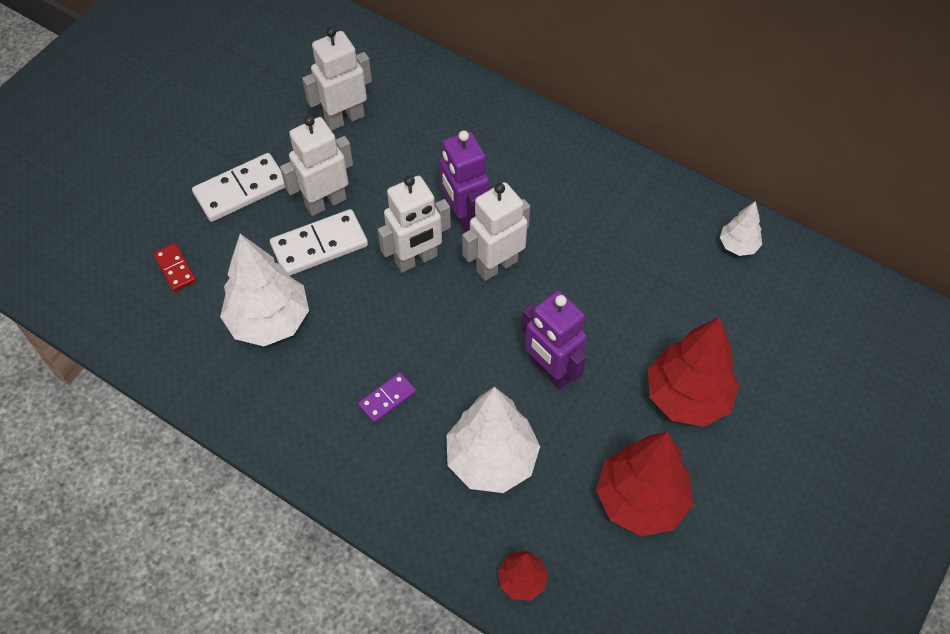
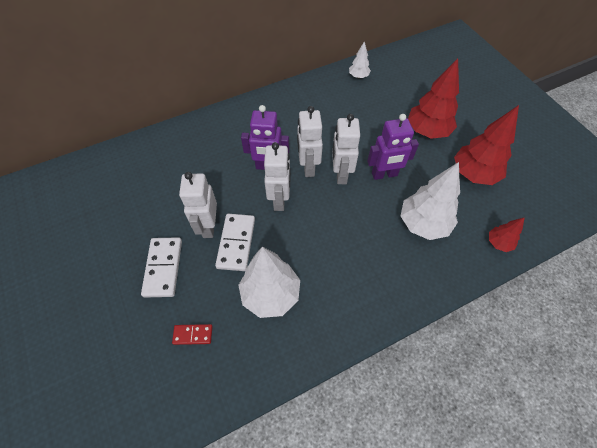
camera: 60 degrees left, 0 degrees up
(344, 118) = (158, 190): white robot -> white robot (340, 174)
(387, 398) = (360, 255): purple domino -> none

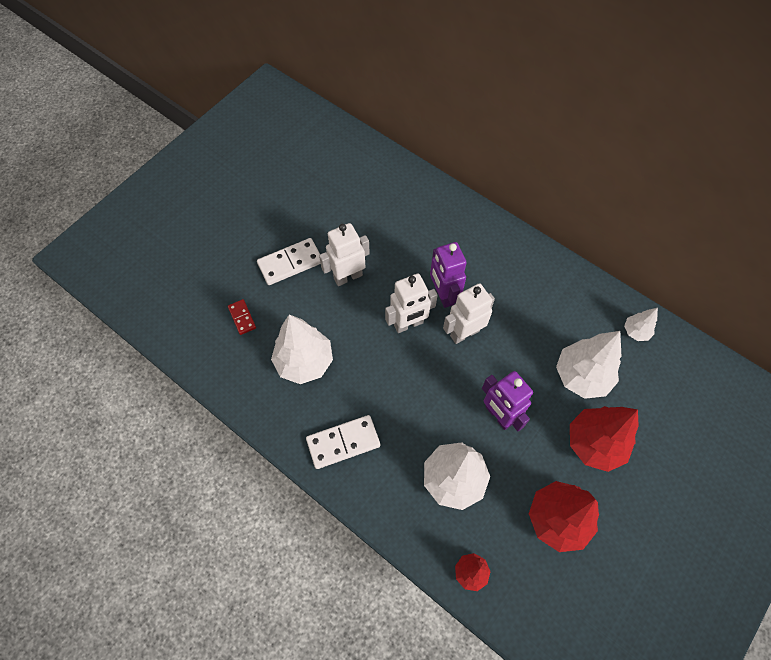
camera: 65 degrees right, 5 degrees up
(236, 243) = (342, 308): white domino -> white domino (343, 442)
(340, 174) = (473, 369): white robot -> none
(376, 116) = (581, 376): none -> white tree

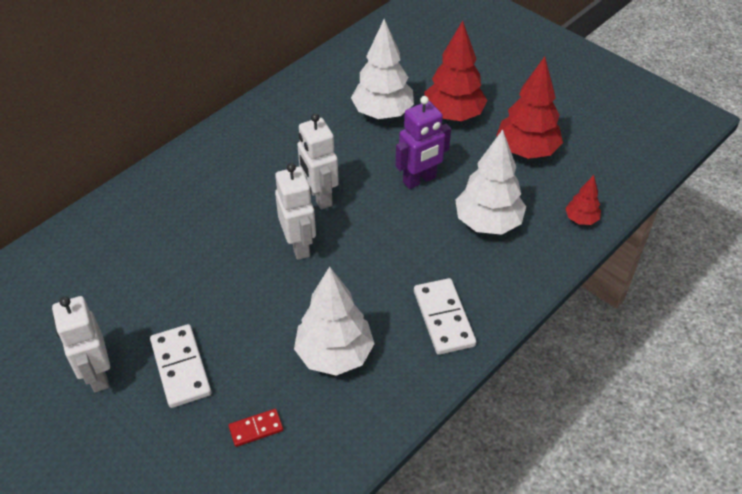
camera: 85 degrees left, 15 degrees down
(348, 276) = (219, 302): white robot -> white robot (97, 375)
(443, 295) = (266, 210): purple robot -> none
(635, 331) = (339, 69): white tree -> none

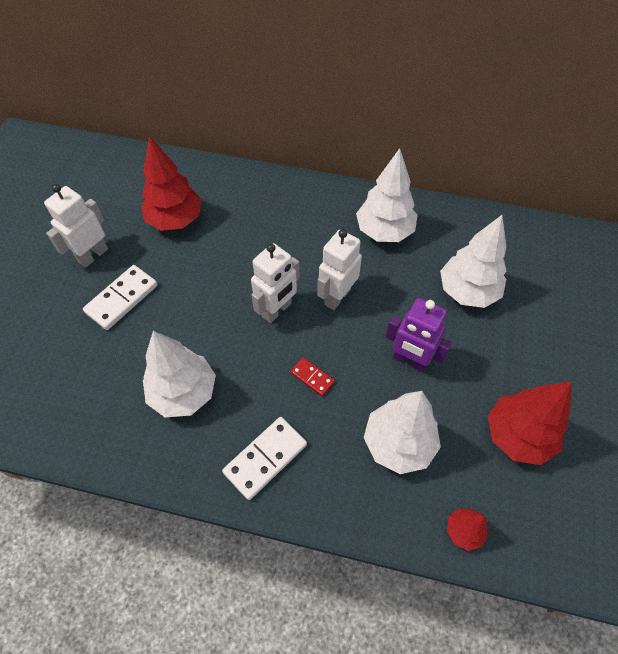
camera: 60 degrees right, 10 degrees up
(256, 429) = (91, 375): red domino -> red domino (312, 377)
(277, 133) = (384, 231): none -> white tree
(453, 115) = (512, 348): red tree -> red tree (175, 220)

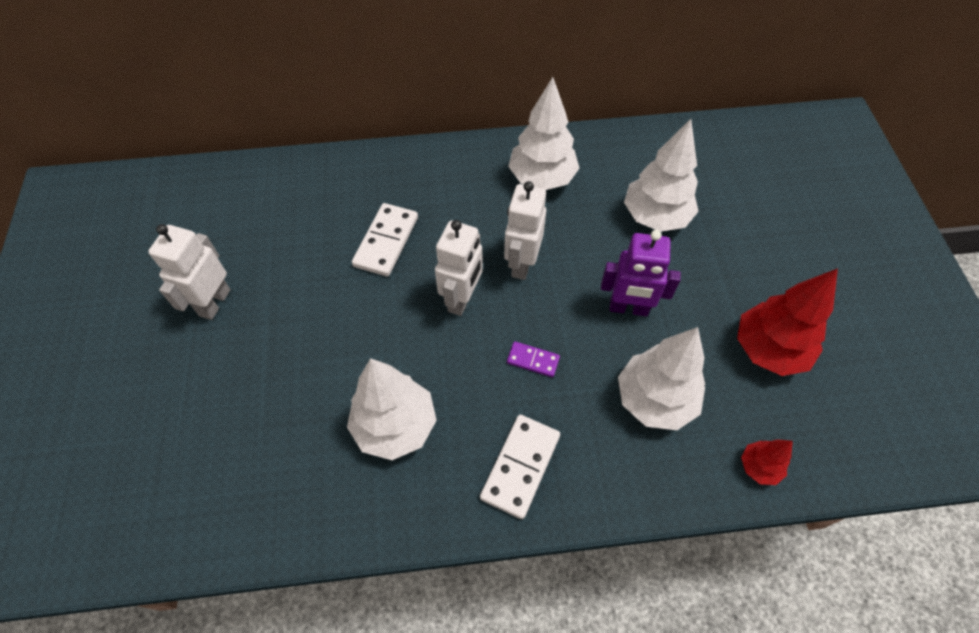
camera: 20 degrees left, 0 degrees up
(122, 299) = (273, 342): white domino -> white domino (386, 242)
(175, 220) = (299, 232): red tree -> none
(312, 377) = (533, 360): red domino -> purple domino

